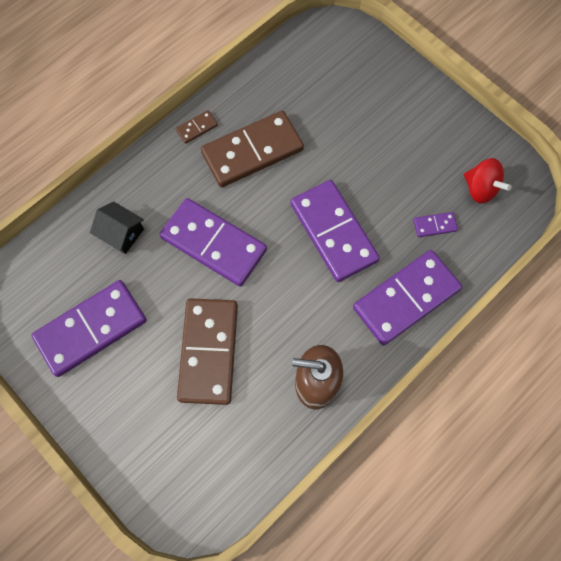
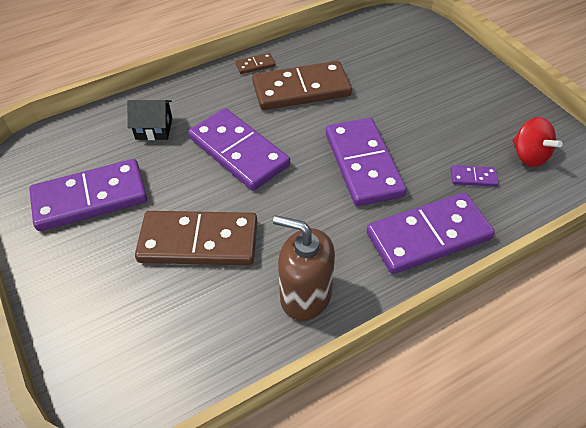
camera: 15 degrees right, 20 degrees down
(121, 233) = (154, 128): black house -> black house turned 45 degrees counterclockwise
(208, 351) = (199, 241): brown domino -> brown domino turned 75 degrees clockwise

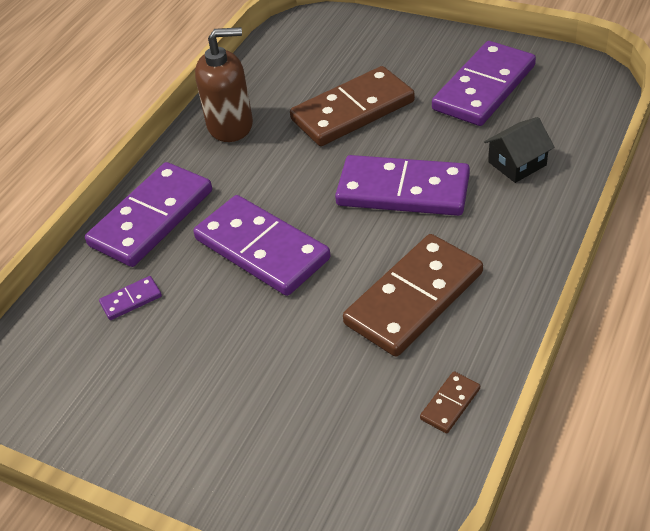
camera: 150 degrees right, 5 degrees down
(255, 65) = (509, 298): brown domino -> brown domino (450, 404)
(529, 156) = (73, 364): red spinning top -> none

